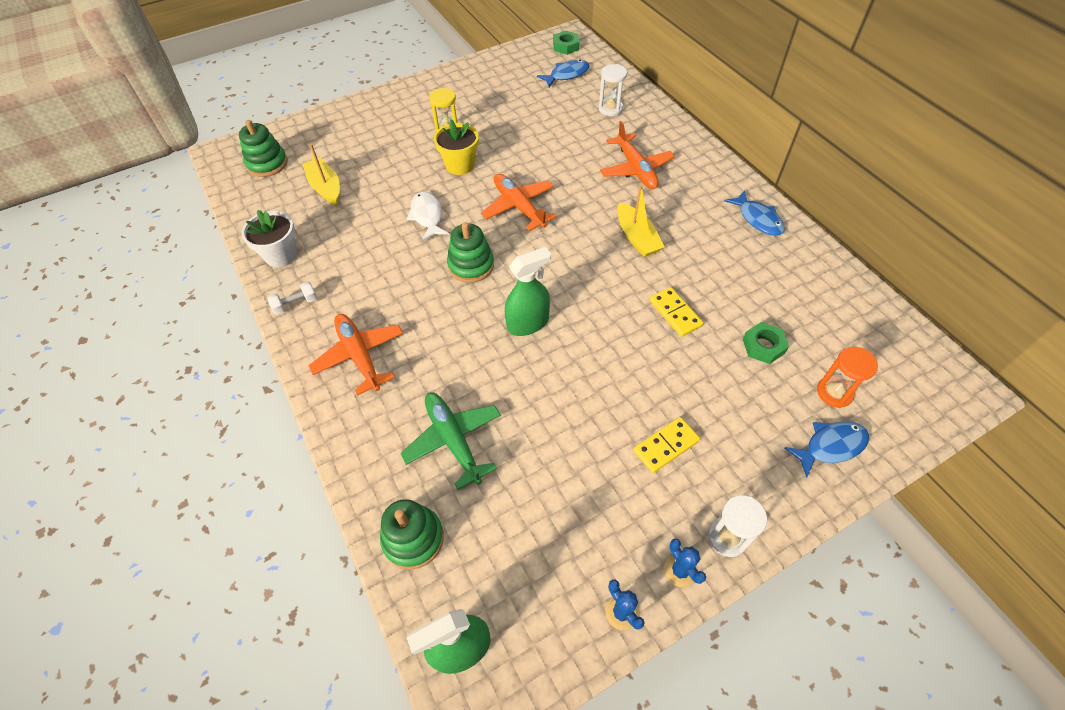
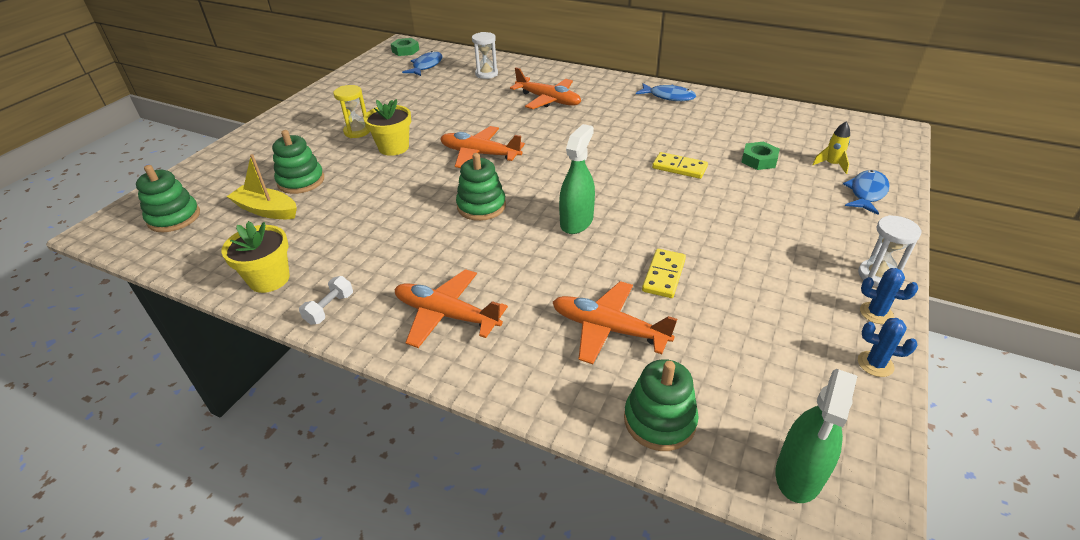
camera: 35 degrees left, 15 degrees down
(281, 255) = (269, 279): white flower pot -> yellow flower pot
(368, 169) = (301, 181): none -> green stacking toy
(427, 216) = (401, 191): white fish -> none
(453, 440) = (608, 329): green plane -> orange plane
(636, 237) = (597, 137): yellow boat -> none
(666, 446) = (771, 245): yellow domino -> yellow domino (663, 275)
(834, 393) = (831, 164): orange hourglass -> yellow rocket

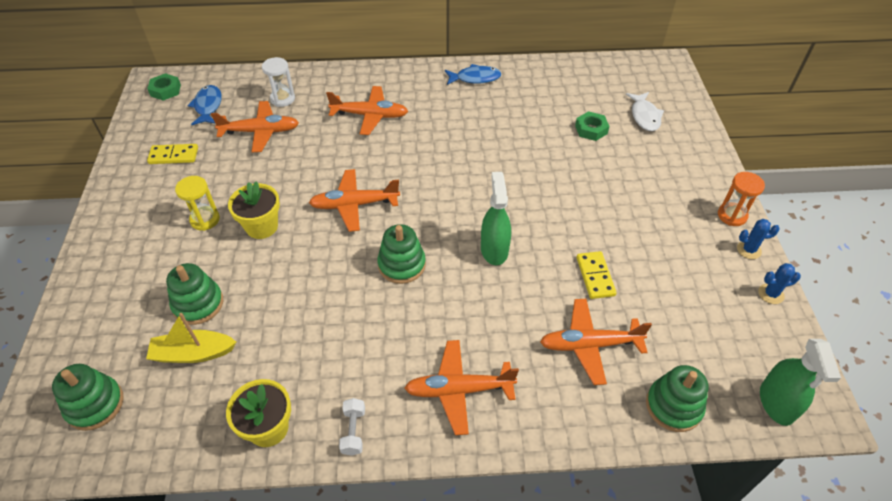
camera: 30 degrees left, 10 degrees up
(450, 90) = (260, 132): none -> orange plane
(679, 167) = (536, 159): yellow domino -> yellow domino (174, 156)
(831, 164) = (644, 116): yellow rocket -> white fish
(866, 193) = (683, 137): blue fish -> none
(877, 275) = (732, 215): white hourglass -> orange hourglass

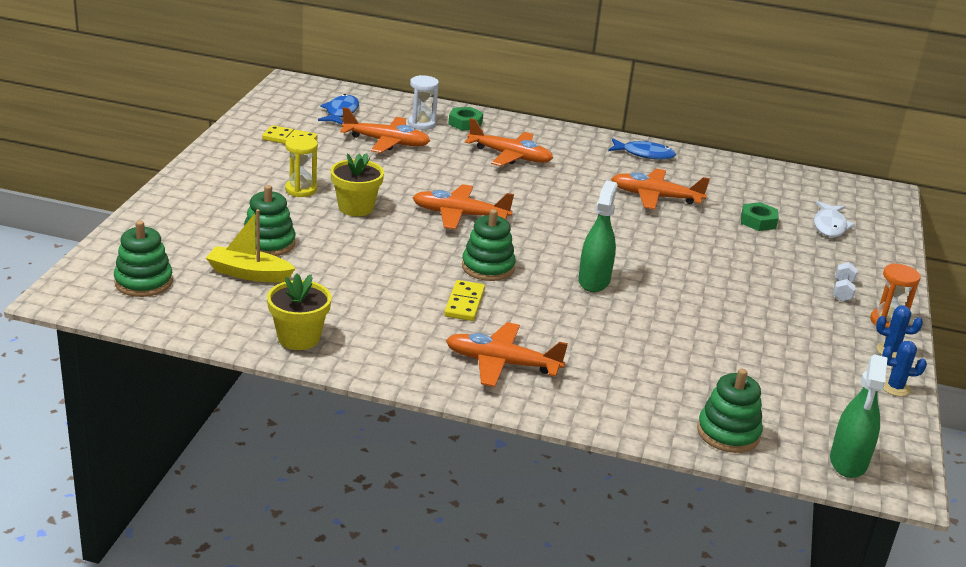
camera: 15 degrees right, 20 degrees down
(165, 90) = (302, 92): green nut -> green nut (465, 123)
(353, 431) = (380, 361): white dumbbell -> white dumbbell (842, 291)
(589, 345) = (660, 370): orange plane -> orange plane (655, 197)
(595, 276) = (696, 326): yellow domino -> yellow domino (464, 303)

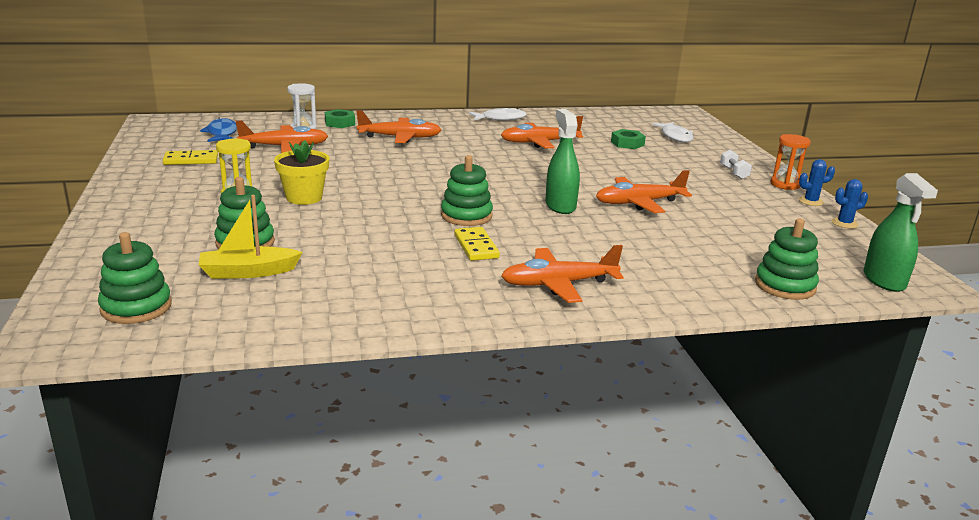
camera: 25 degrees left, 5 degrees down
(299, 338) = (352, 314): yellow flower pot -> none
(459, 215) = (402, 184): orange plane -> orange plane (639, 203)
(644, 154) = (500, 119): blue fish -> white fish

